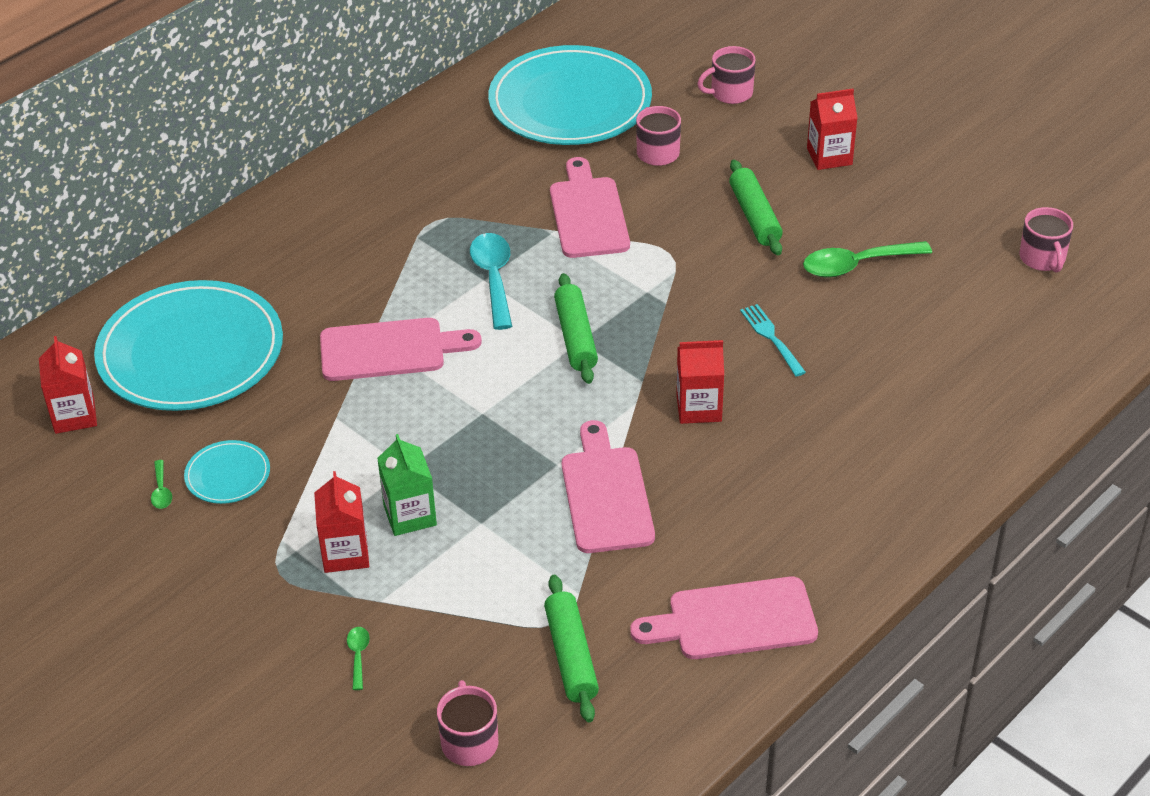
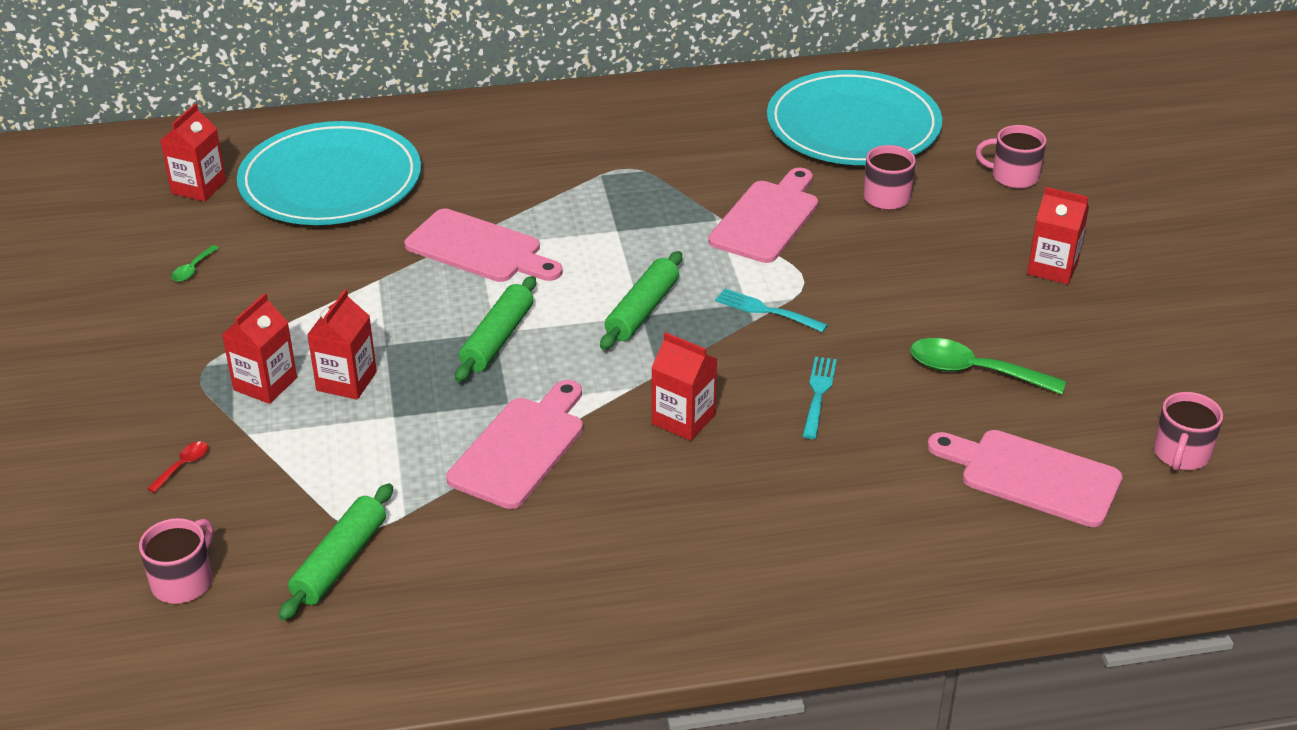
camera: 35 degrees right, 5 degrees down
(228, 475) = (251, 282): turquoise plate -> none
(358, 656) = (183, 466): green spoon -> red spoon
(410, 515) = (346, 381): green carton -> red carton
(493, 278) = (626, 233): turquoise spoon -> none
(667, 290) = (767, 311): none -> turquoise fork
(734, 620) = (508, 612): pink cutting board -> pink cutting board (1032, 476)
(754, 216) = (920, 286): green rolling pin -> green rolling pin (497, 339)

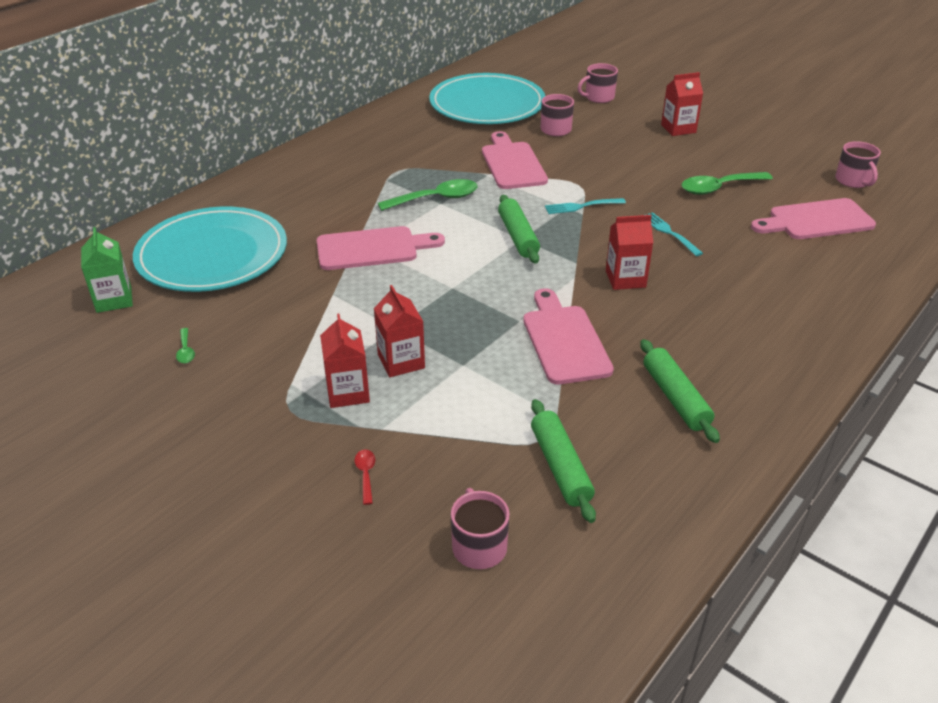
camera: 40 degrees left, 0 degrees up
(199, 187) = (114, 300): red carton -> green carton
(497, 339) = (459, 290): green rolling pin -> green rolling pin (675, 398)
(620, 222) = (435, 199): none -> green spoon

